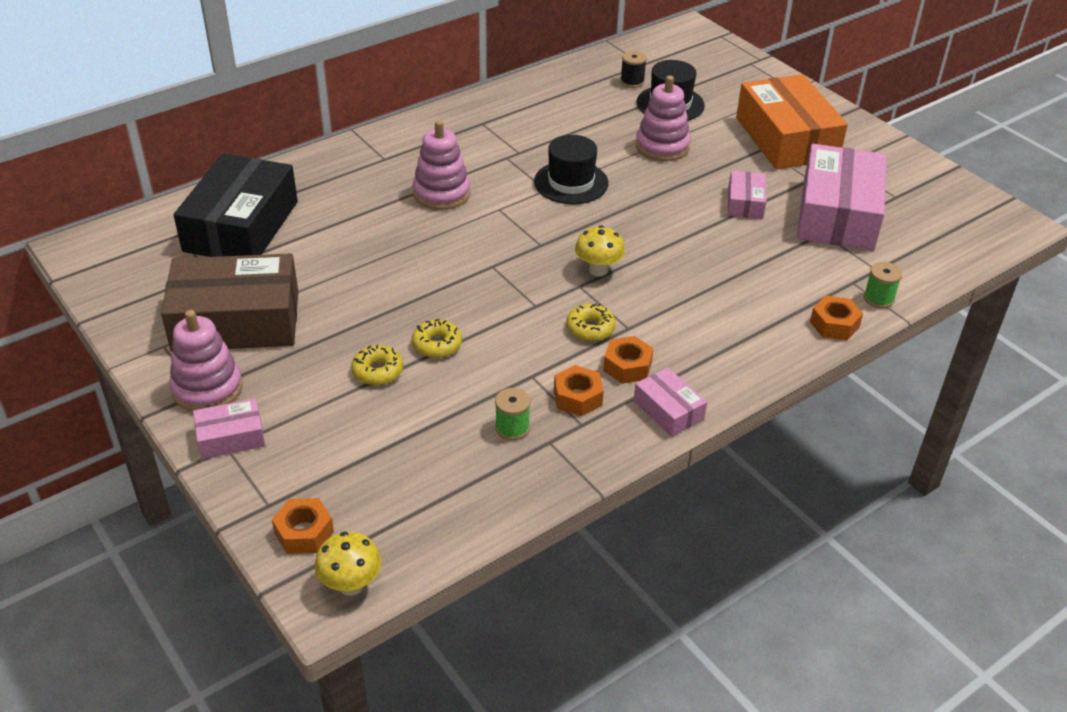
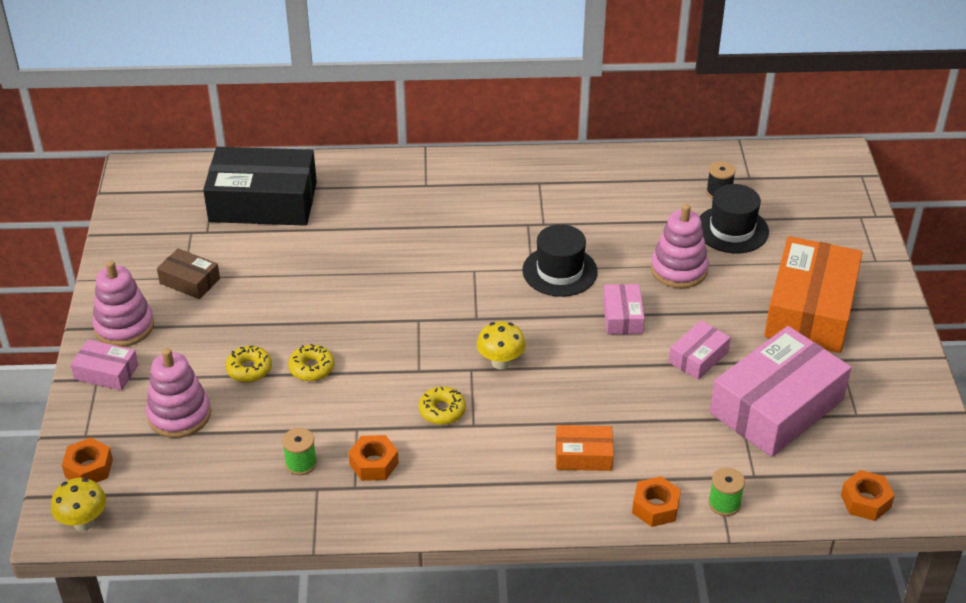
camera: 35 degrees right, 0 degrees up
(236, 321) = (190, 281): brown box -> brown box, size x0.47
(241, 226) = (263, 202): black box -> black box turned 45 degrees clockwise
(441, 193) = (441, 236): pink stacking toy -> pink stacking toy (179, 415)
(627, 366) = (438, 457): orange nut -> orange nut (865, 501)
(668, 410) = (433, 510): pink box -> pink box (622, 316)
(740, 311) = (583, 455): none -> orange box

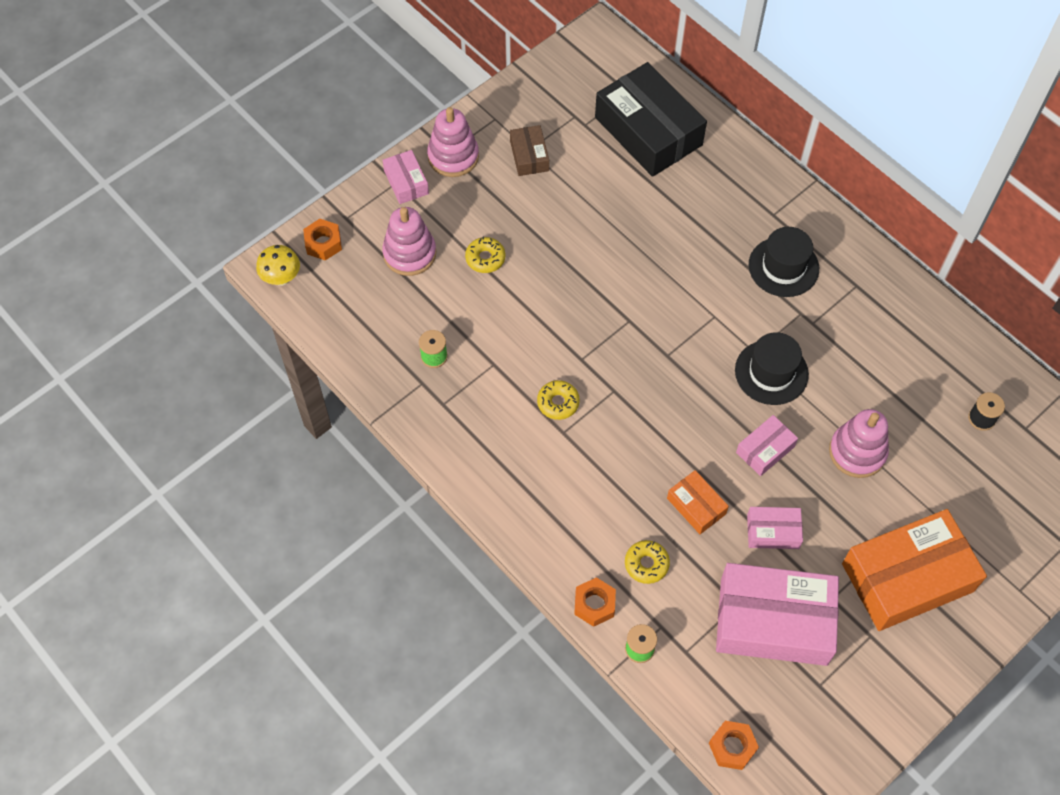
camera: 50 degrees right, 20 degrees up
(311, 368) = (521, 293): yellow donut -> yellow donut (646, 564)
(374, 463) = (473, 399): orange nut -> none
(501, 362) = (639, 404): yellow mushroom -> none
(583, 455) = (600, 523): orange box -> orange box (696, 506)
(732, 229) = (945, 458): black hat -> black hat (783, 267)

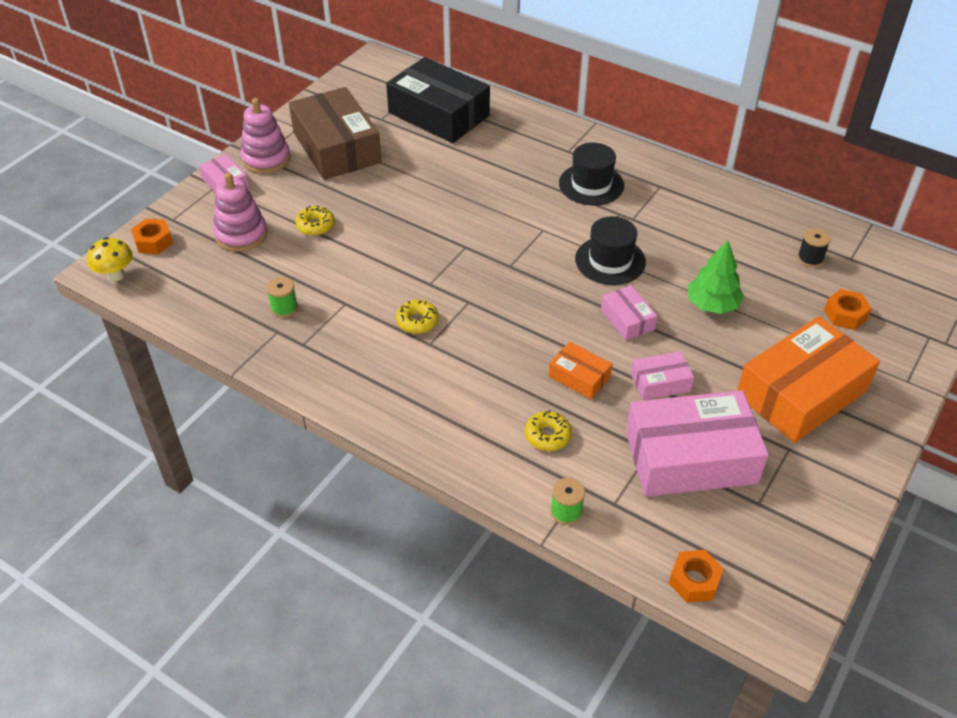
camera: 15 degrees left, 15 degrees down
(529, 156) = (337, 147): brown box -> brown box, size x2.12
(594, 604) = (507, 482): orange nut -> orange nut (845, 315)
(765, 449) = (627, 319): pink box -> pink box turned 60 degrees counterclockwise
(857, 452) = (712, 305): pink stacking toy -> green tree

